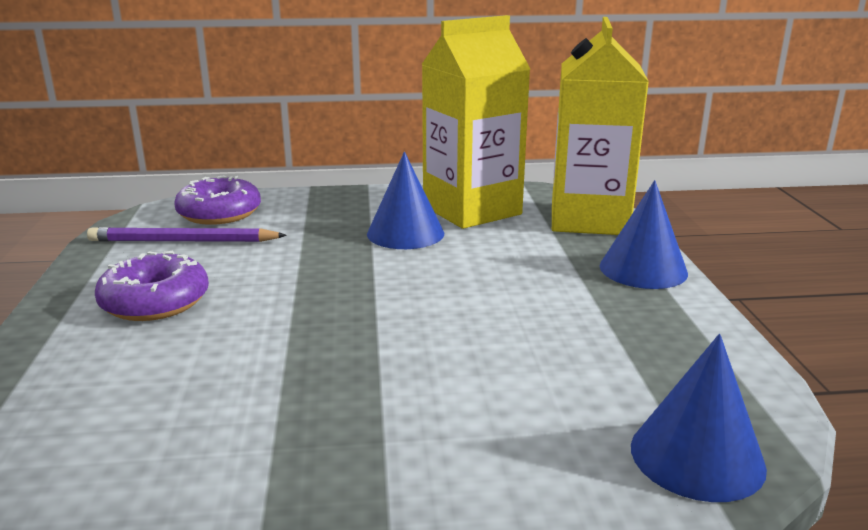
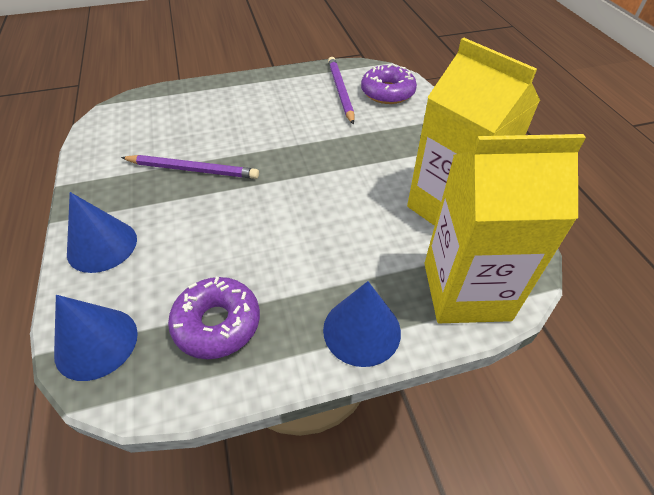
camera: 80 degrees right, 25 degrees up
(155, 301) = (264, 103): purple donut -> purple donut (217, 323)
(307, 373) = (193, 169): none -> purple pencil
(405, 233) = (386, 177): blue cone -> blue cone (102, 245)

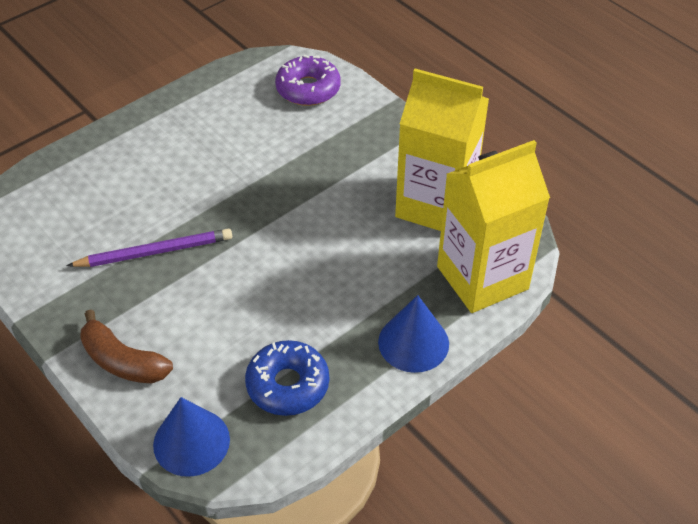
camera: 25 degrees left, 0 degrees up
(102, 245) = (123, 361): blue cone -> brown banana
(217, 323) = (288, 385): purple donut -> blue donut
(340, 91) = (255, 103): purple pencil -> none

